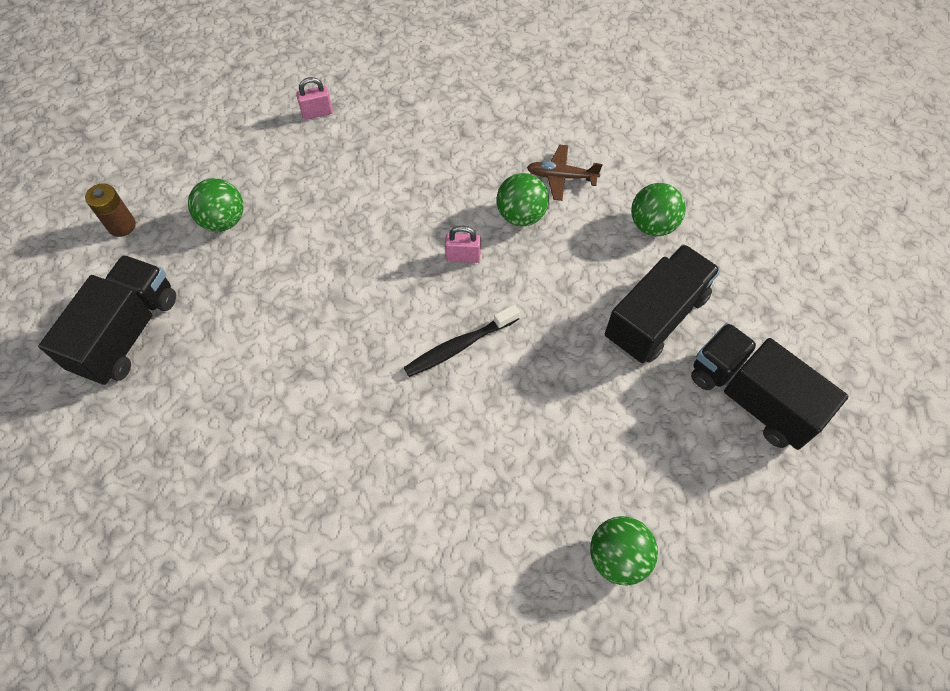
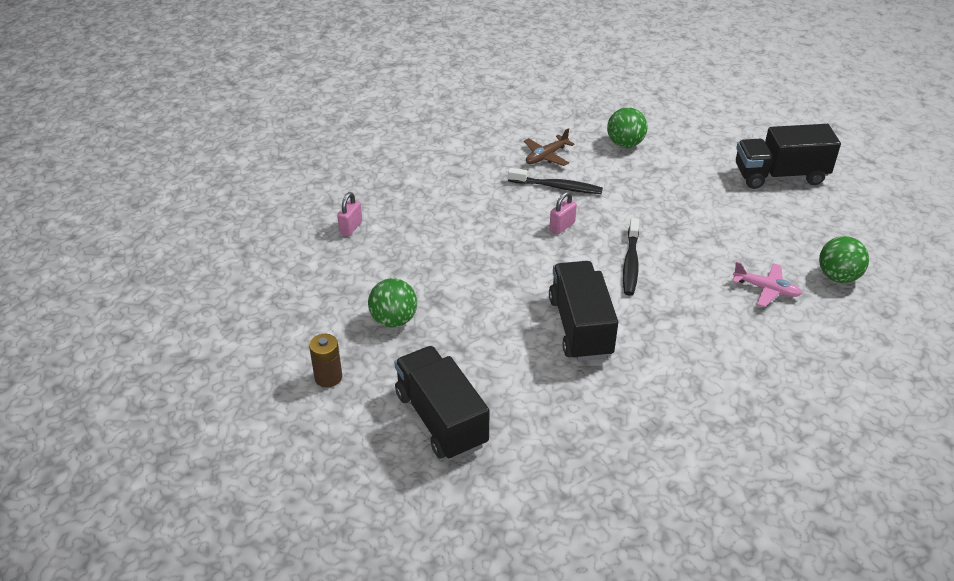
camera: 50 degrees left, 20 degrees down
(521, 215) = (557, 187): green ball -> black toothbrush
(528, 494) = (766, 289): none -> pink plane
(655, 318) = (692, 178): black truck -> black truck (580, 327)

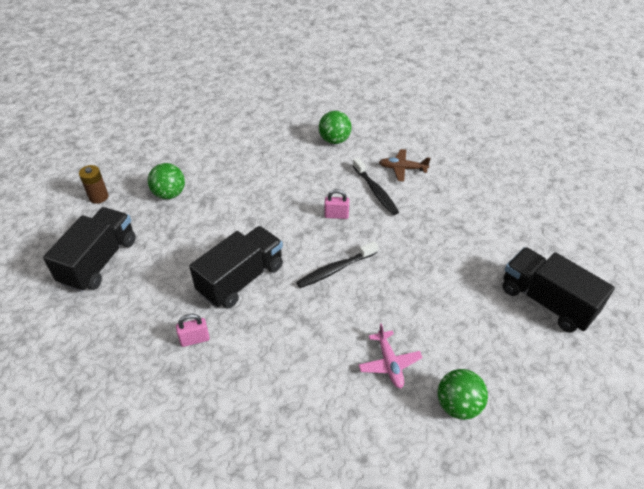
camera: 50 degrees right, 5 degrees up
(351, 227) = (234, 132): pink padlock -> pink padlock (195, 339)
(625, 144) = (467, 197): green ball -> green ball (334, 140)

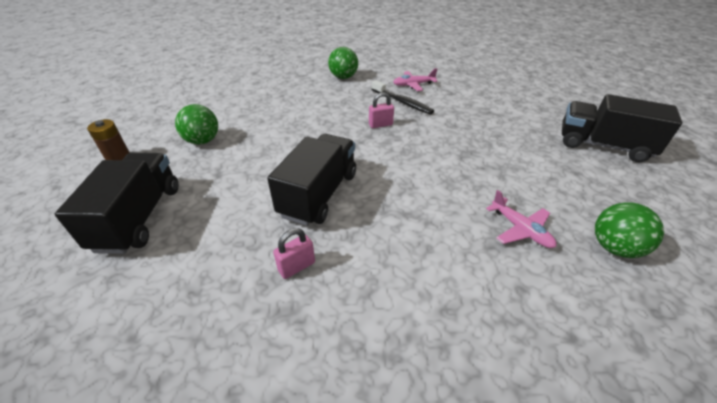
camera: 20 degrees left, 5 degrees down
(335, 269) = (409, 164): black toothbrush -> none
(402, 168) = (413, 85): brown plane -> pink plane

